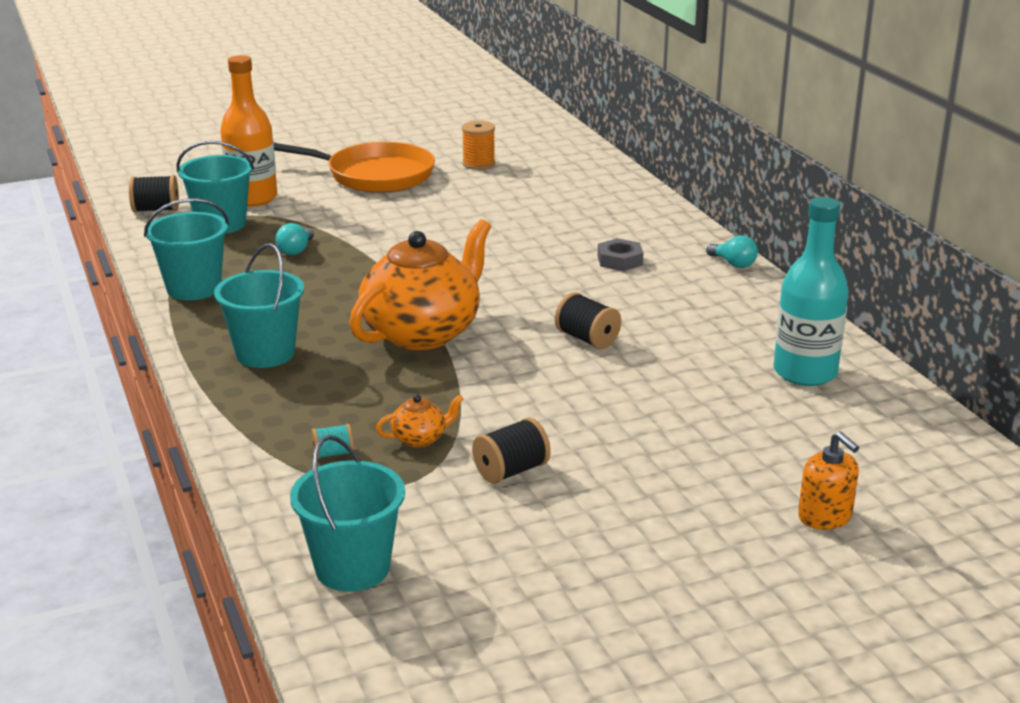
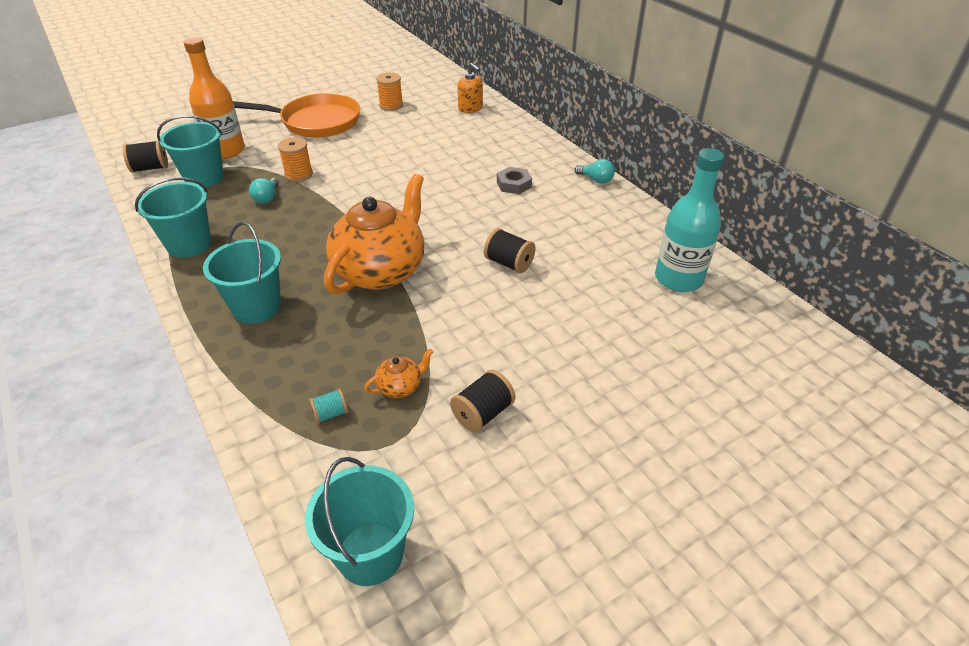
camera: 10 degrees left, 15 degrees up
(340, 229) = (299, 174): none -> orange spool
(825, 517) = (742, 430): orange soap dispenser -> orange soap dispenser (470, 108)

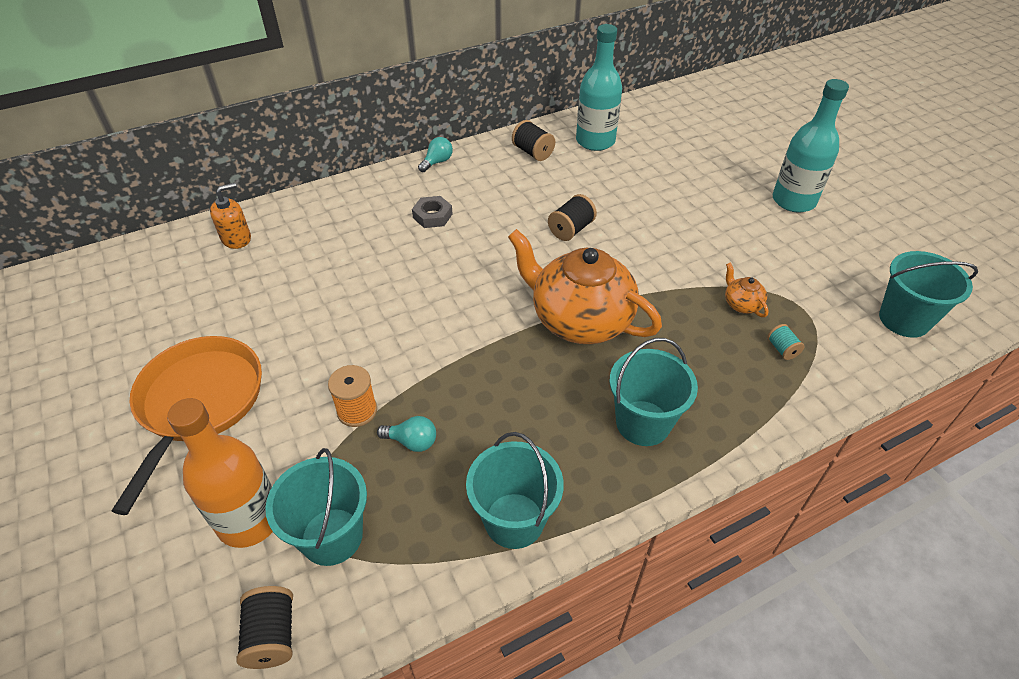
camera: 85 degrees left, 5 degrees up
(391, 105) = (187, 316): orange spool -> none
(483, 413) = (761, 257): black spool -> black spool (533, 152)
(611, 465) = (793, 201): none -> turquoise bottle

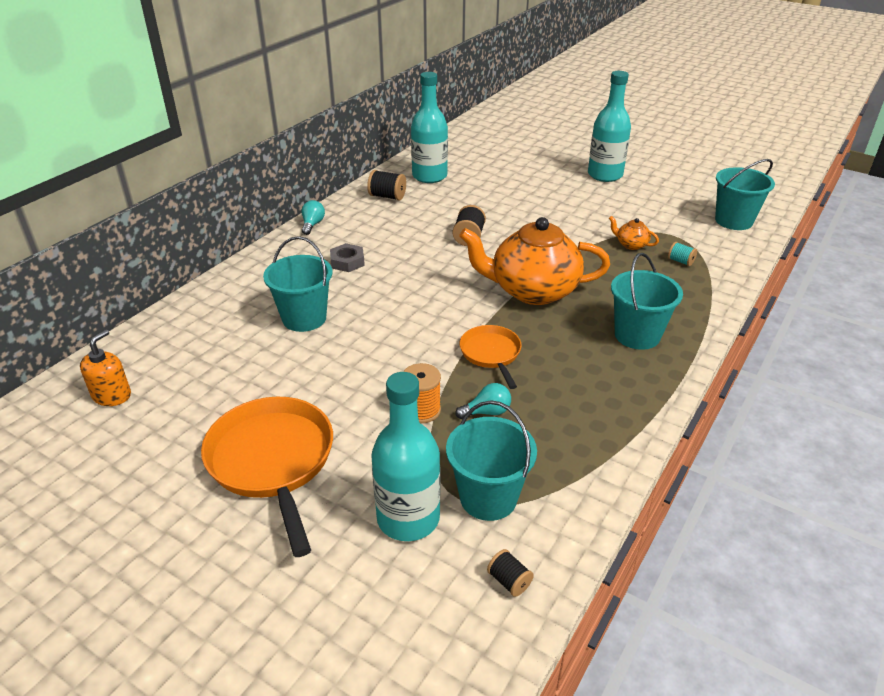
camera: 30 degrees left, 10 degrees down
(236, 238) = (178, 333): orange soap dispenser -> orange soap dispenser (112, 395)
(249, 519) = (408, 518): orange bottle -> turquoise bottle
(272, 635) = (509, 581): black spool -> black spool, size x0.62
(473, 377) = (491, 354): none -> orange pan
(514, 520) = (611, 427): turquoise bucket -> turquoise bucket (304, 318)

